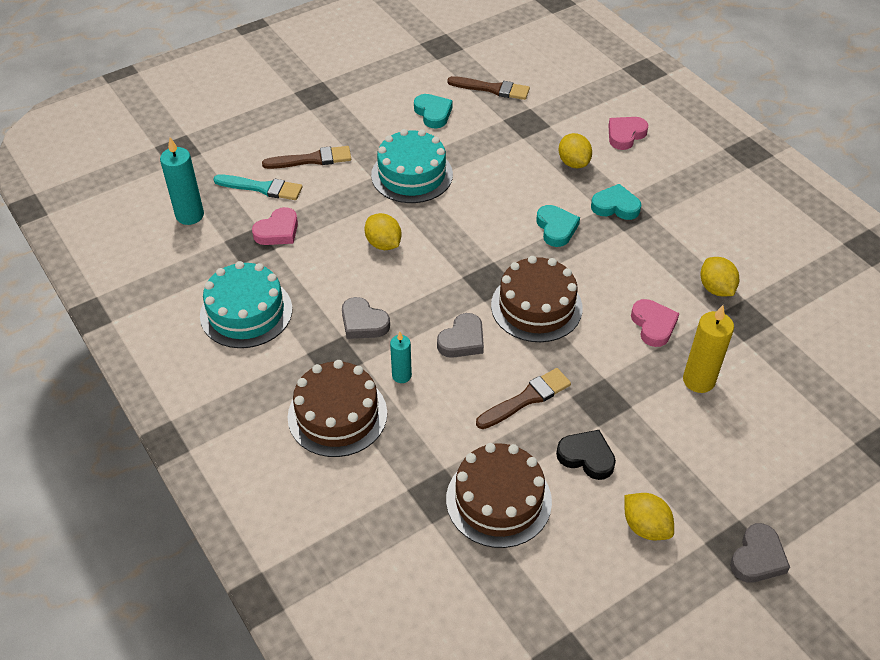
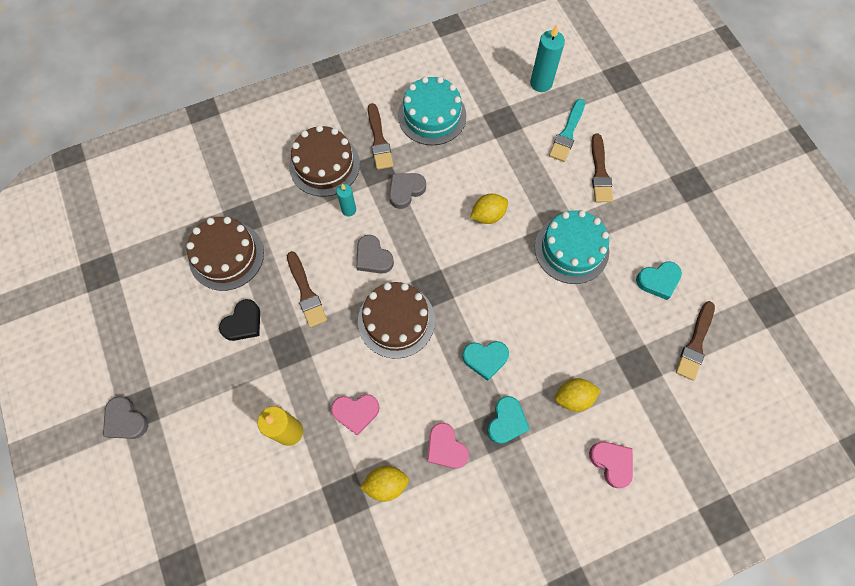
camera: 100 degrees right, 20 degrees up
(278, 231) = (514, 141): pink heart -> pink heart (446, 448)
(290, 361) = (379, 140): none -> brown brush
(645, 526) = (175, 348): yellow lemon -> none

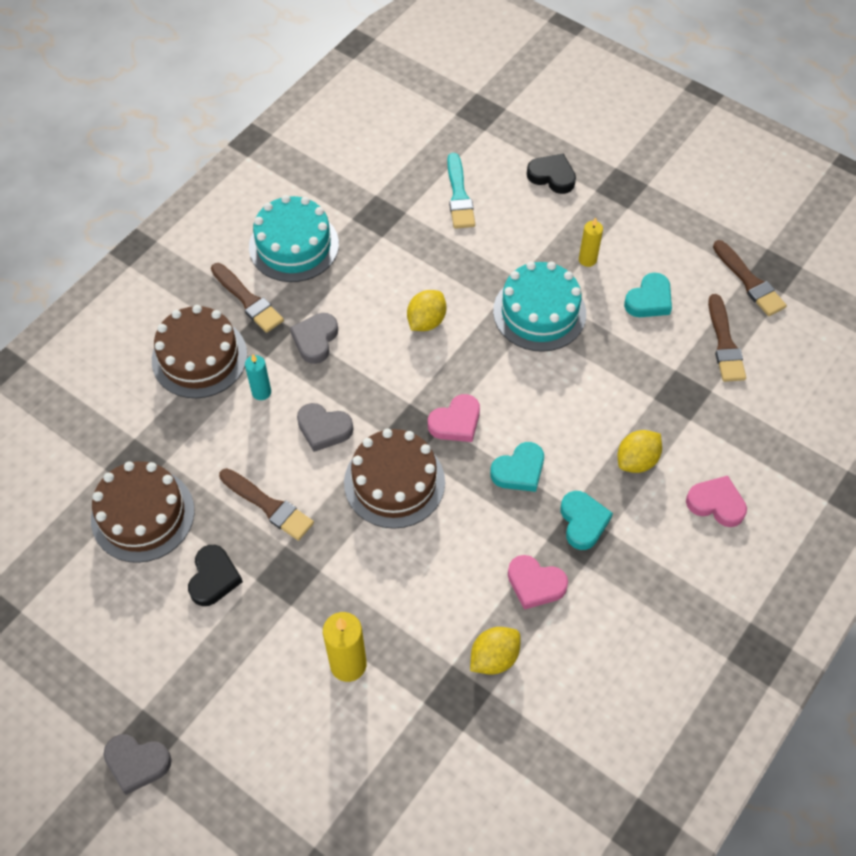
camera: 30 degrees left, 10 degrees down
(356, 412) = (411, 602): pink heart -> pink heart (456, 422)
(541, 83) = (396, 156): turquoise candle -> none
(600, 172) = (520, 220): brown brush -> brown brush (749, 281)
(631, 227) = (587, 259): none -> yellow candle
(644, 150) = (552, 176): none -> black heart

